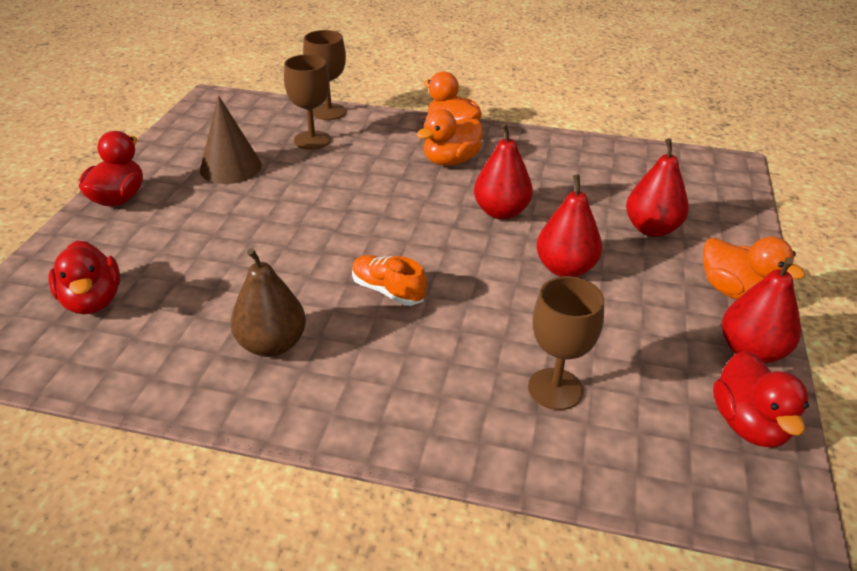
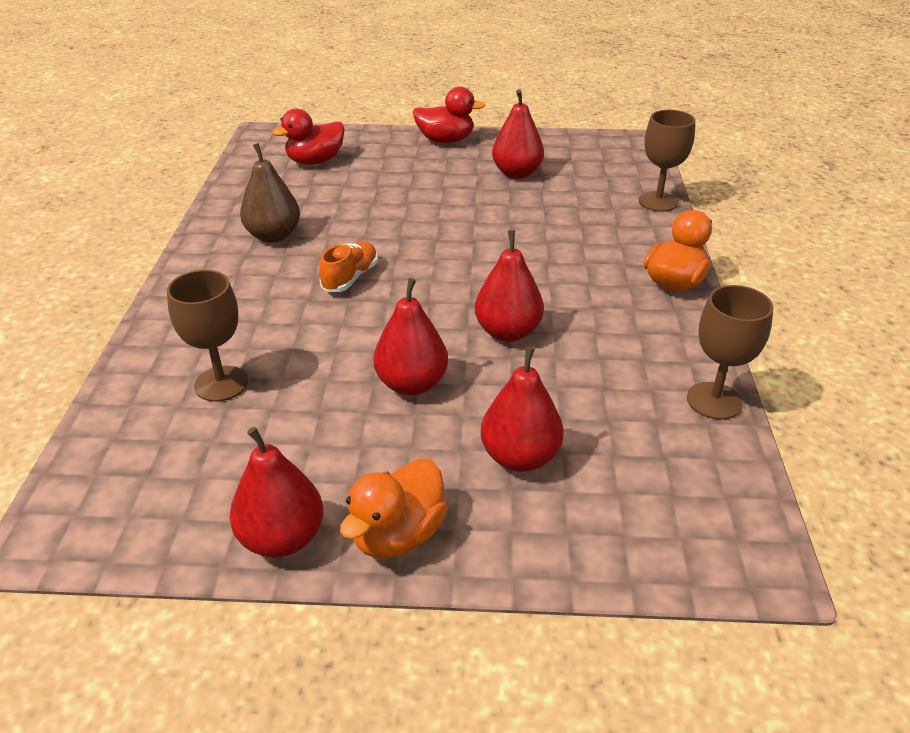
camera: 80 degrees right, 0 degrees up
(231, 167) = (516, 173): brown cone -> red pear
(312, 140) = (591, 202): brown goblet -> brown goblet (714, 401)
(450, 161) = (601, 288): orange duck -> none
(749, 424) = (164, 524): red duck -> none

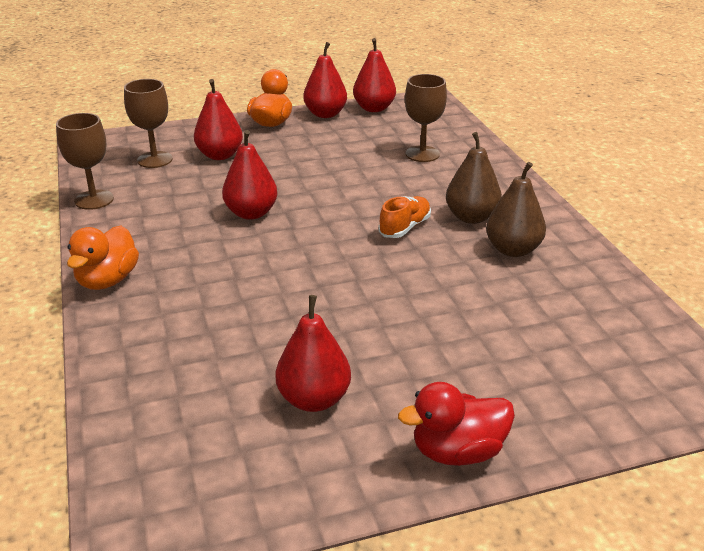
camera: 160 degrees right, 5 degrees down
(271, 275) = (471, 217): none -> brown pear
(315, 161) = (591, 357): red duck -> none
(350, 278) = (405, 227): orange shoe -> orange shoe turned 150 degrees counterclockwise
(411, 384) = (303, 174): red pear -> red pear (374, 108)
(658, 202) = (111, 389): brown goblet -> brown goblet (155, 160)

